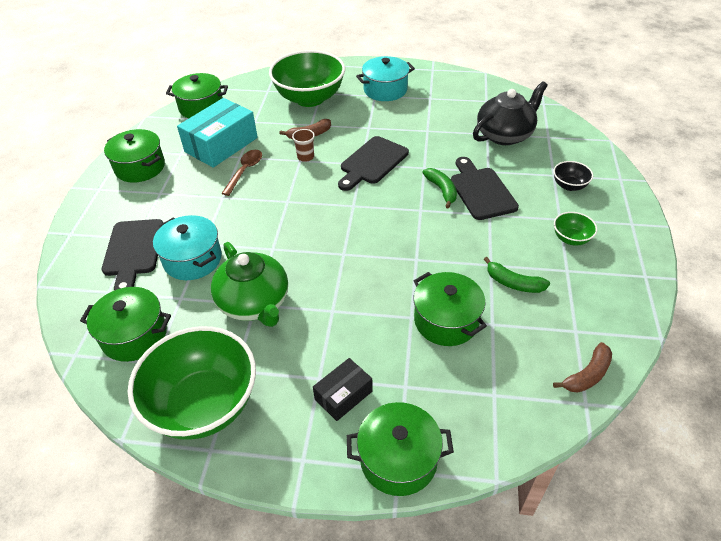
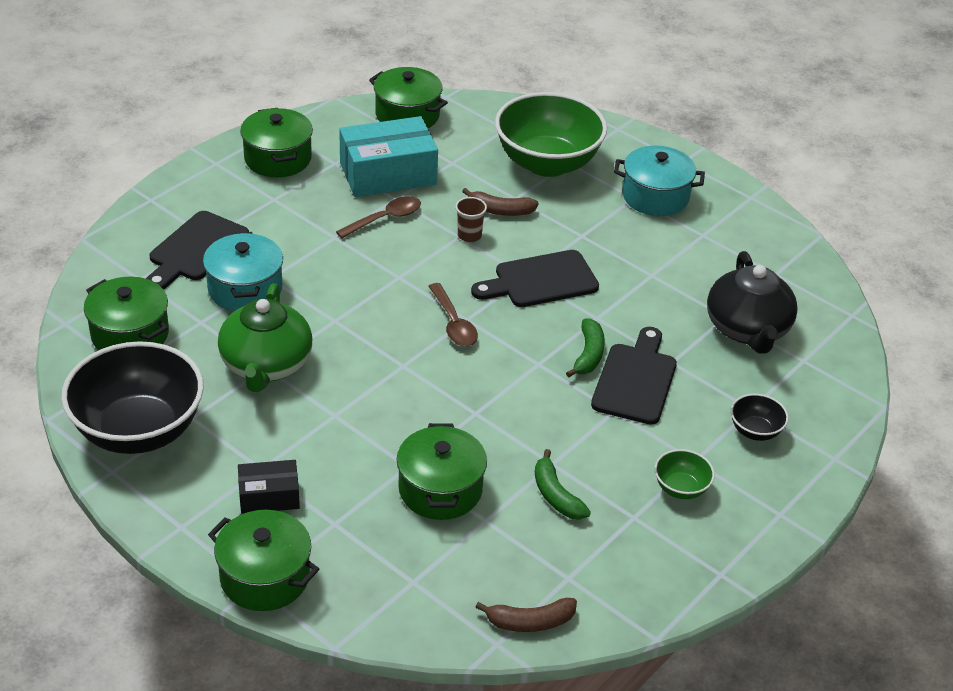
camera: 30 degrees right, 5 degrees down
(204, 404) = (139, 431): green bowl -> black bowl
(348, 212) = (453, 323): none -> brown spoon
(505, 135) = (747, 329): black teapot -> black teapot turned 90 degrees clockwise

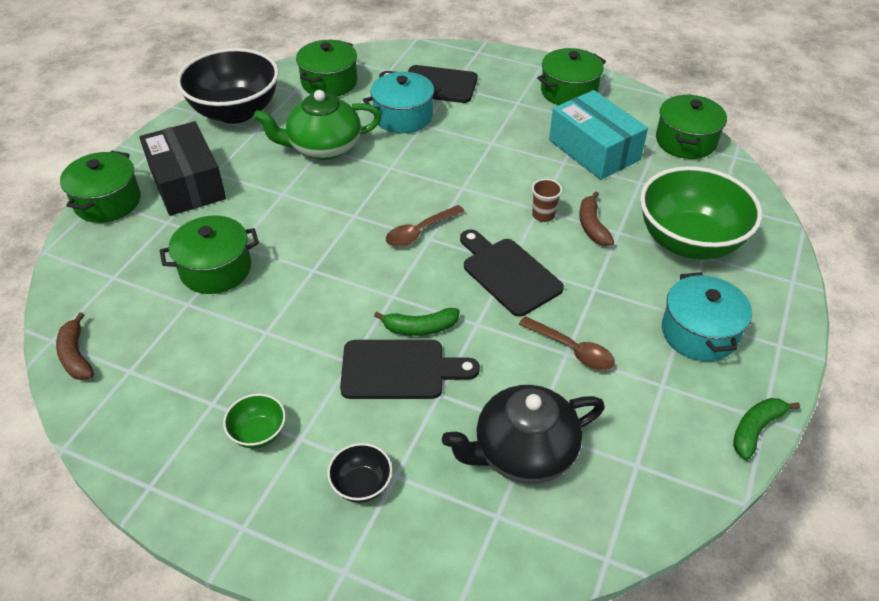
camera: 75 degrees right, 5 degrees up
(269, 496) = (187, 183): black box -> black box, size x1.85
(385, 219) = (532, 163): brown spoon -> brown spoon (572, 350)
(556, 495) = (227, 342): green banana -> green banana (756, 429)

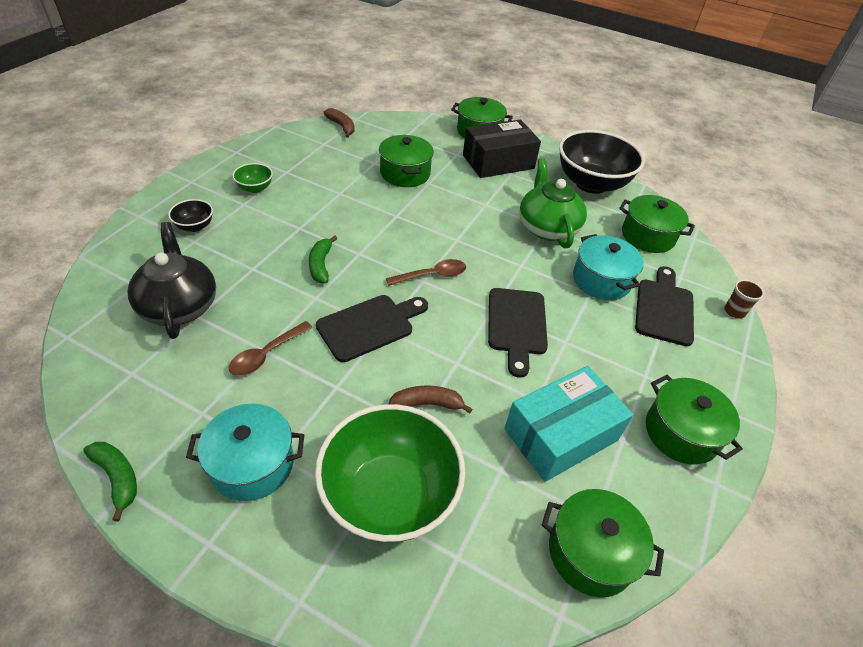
camera: 90 degrees right, 0 degrees up
(76, 355) = (342, 127): brown banana -> brown banana turned 75 degrees clockwise
(399, 369) = (283, 250): black cutting board -> black cutting board (517, 325)
(419, 232) = (432, 275): brown spoon -> brown spoon turned 105 degrees clockwise
(543, 215) = (447, 365): brown cup -> brown cup (734, 311)

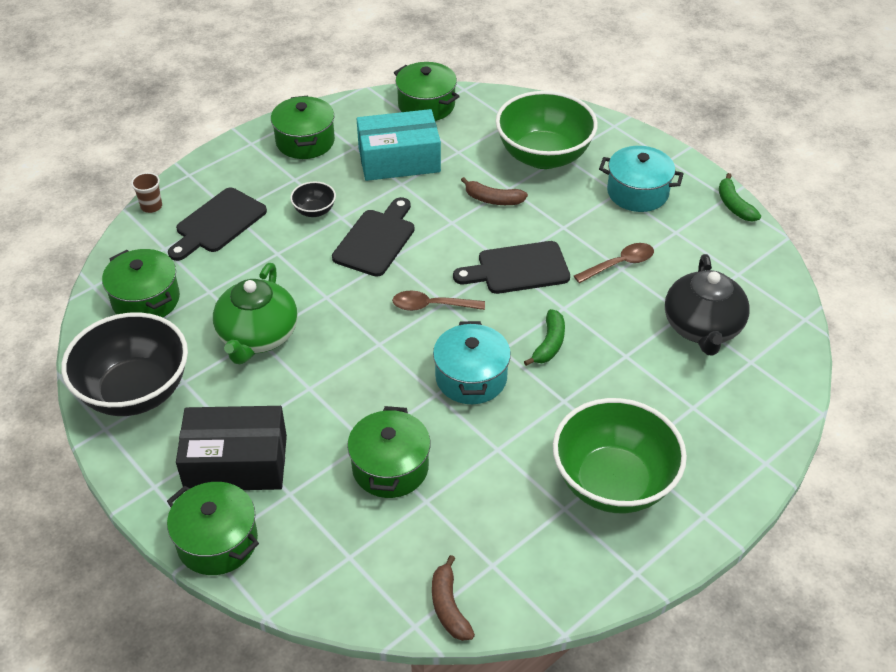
camera: 155 degrees left, 0 degrees up
(195, 226) = (693, 430): black bowl -> black bowl (314, 211)
(255, 188) = (613, 483): green bowl -> green bowl, size x2.32
(601, 280) = (253, 262): turquoise pot -> turquoise pot (471, 378)

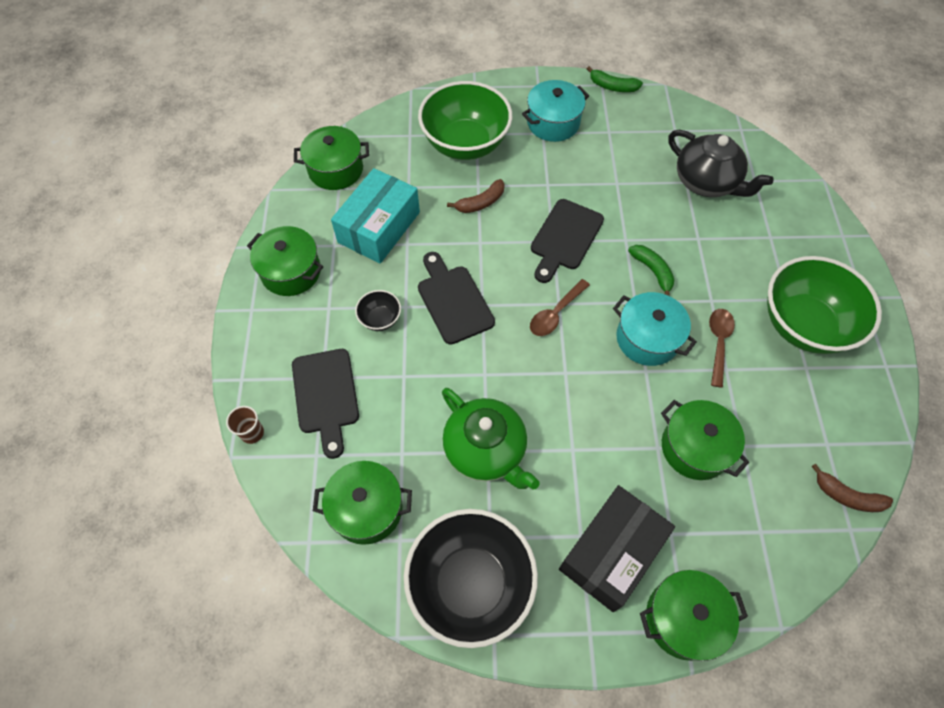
camera: 50 degrees left, 15 degrees up
(619, 264) = (612, 181): brown spoon -> brown spoon (718, 343)

